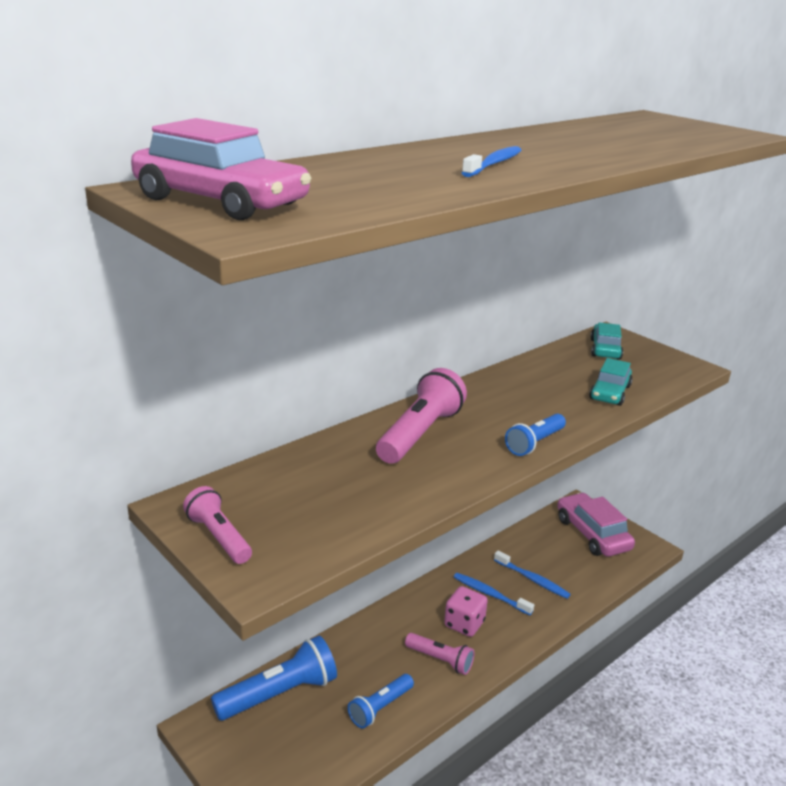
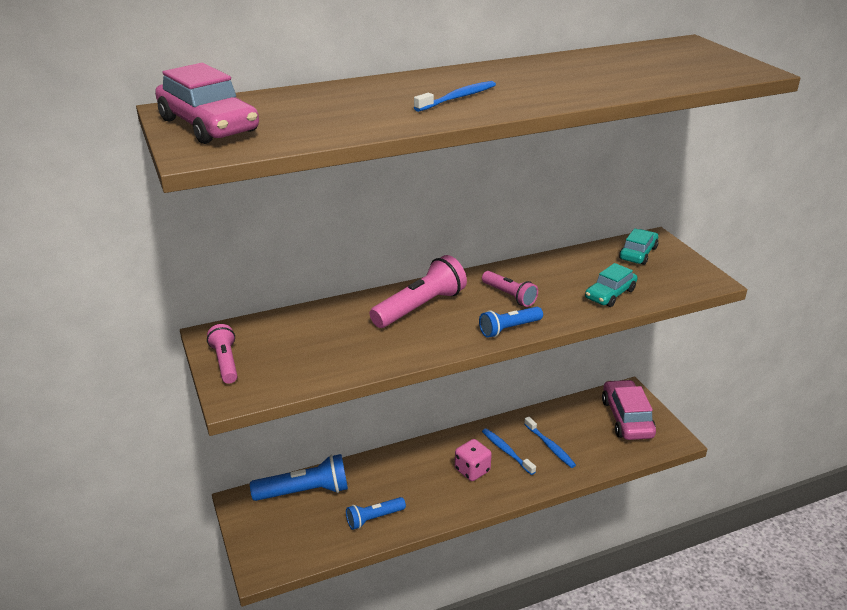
camera: 20 degrees right, 5 degrees up
(440, 660) = (438, 494): pink flashlight -> pink flashlight (509, 296)

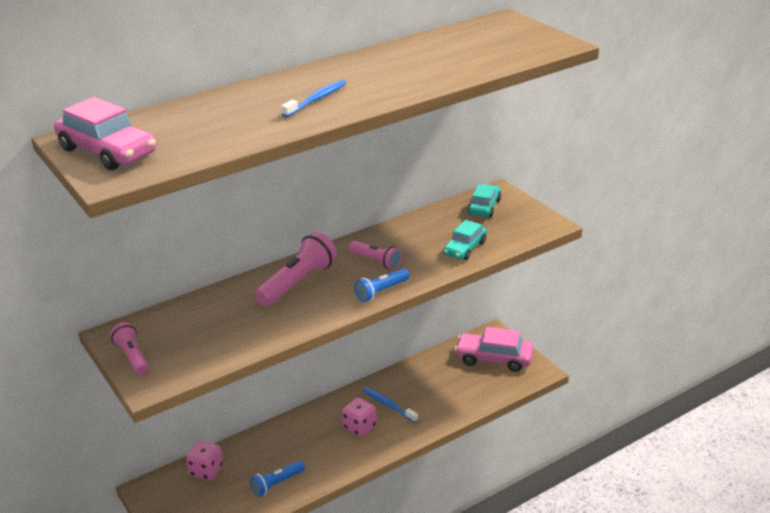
camera: 10 degrees left, 0 degrees up
(305, 492) = (206, 470): blue flashlight -> pink dice
(550, 446) = (427, 394): blue toothbrush -> none
(627, 418) = (494, 358): pink car -> pink car turned 60 degrees counterclockwise

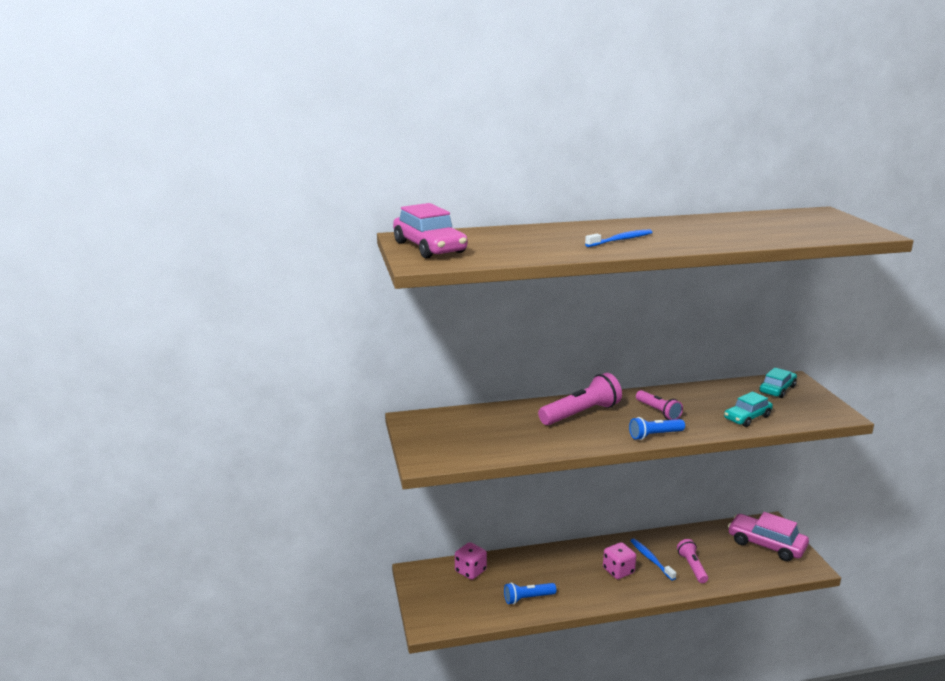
camera: 20 degrees right, 10 degrees down
(132, 356) = (419, 438): pink flashlight -> pink flashlight (692, 567)

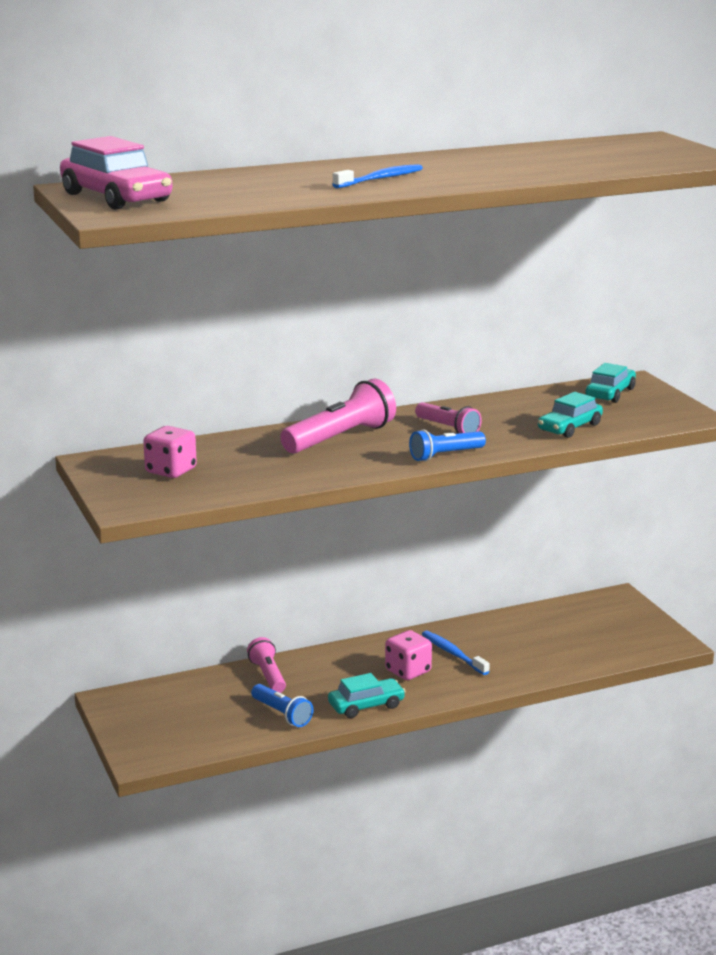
camera: 10 degrees left, 0 degrees up
(470, 571) = (194, 690): pink dice -> pink dice (171, 471)
(527, 598) = (282, 714): blue flashlight -> blue flashlight turned 105 degrees counterclockwise
(587, 597) = (366, 705): none -> turquoise car
(692, 567) = (511, 657): pink flashlight -> pink flashlight (268, 676)
(766, 544) = (612, 622): pink car -> none

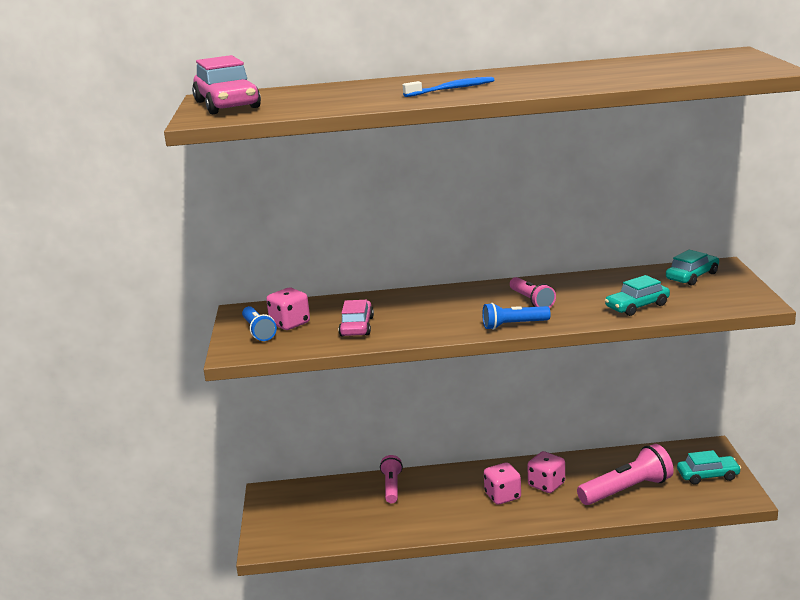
camera: 20 degrees right, 0 degrees up
(259, 469) = (357, 326): none -> pink car
(282, 714) = (386, 522): blue flashlight -> blue flashlight (258, 331)
(341, 438) = (439, 304): pink flashlight -> pink flashlight (627, 490)
(366, 705) = (455, 523): turquoise car -> turquoise car (708, 475)
(453, 654) = (546, 485): blue toothbrush -> pink dice

